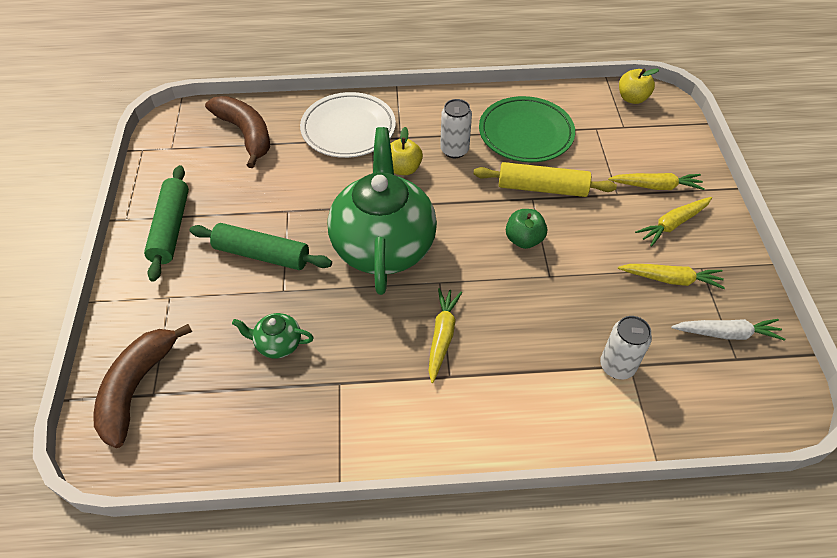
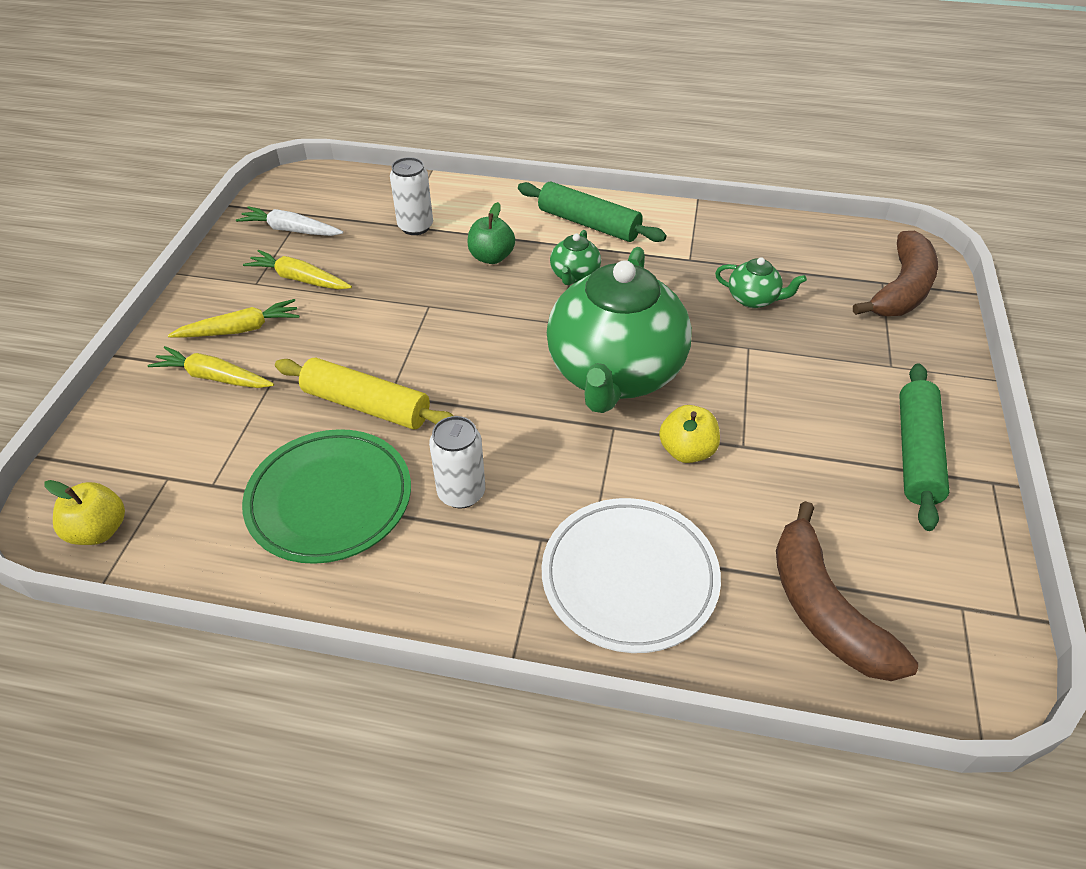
camera: 165 degrees left, 5 degrees down
(262, 254) = (777, 393): green rolling pin -> green rolling pin (589, 224)
(403, 169) = (554, 477): yellow apple -> yellow apple (686, 451)
(442, 336) = (574, 275): yellow carrot -> green teapot
(524, 239) = (434, 347): green apple -> green apple (491, 257)

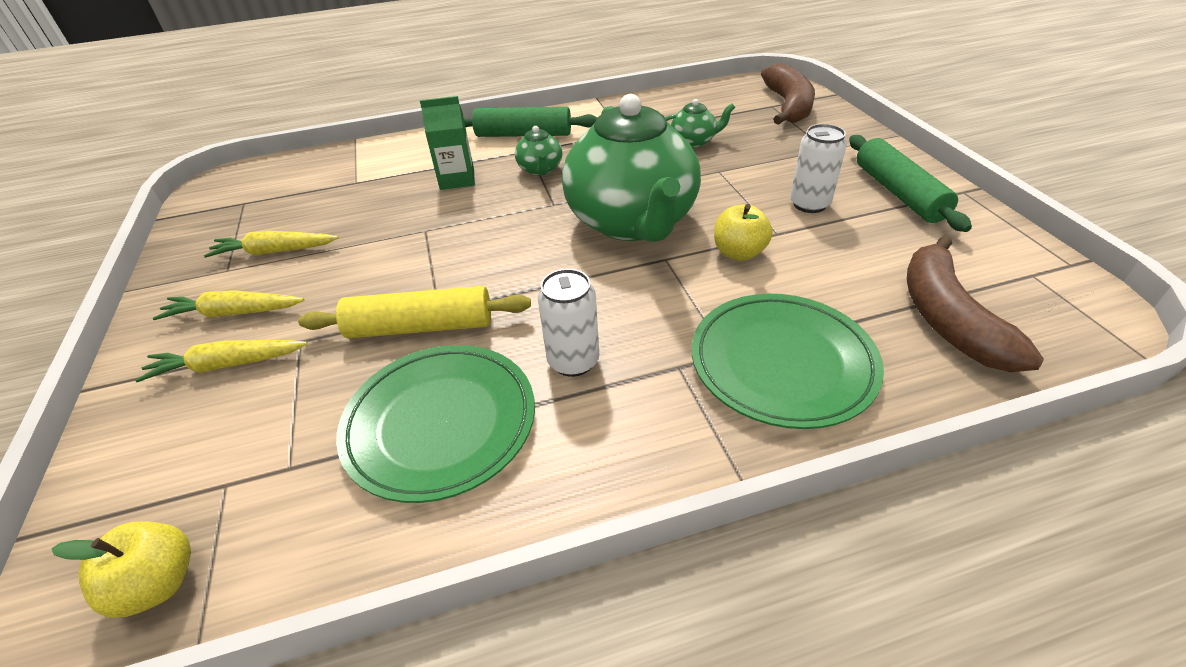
camera: 25 degrees left, 5 degrees down
(240, 329) = (233, 313): yellow carrot -> yellow carrot turned 135 degrees counterclockwise
(291, 230) = (239, 218): white carrot -> none
(415, 227) = (368, 179): white can -> white can (809, 204)
(491, 257) = (457, 179): green apple -> green carton
(629, 577) = (782, 363): white plate -> green plate
(823, 609) = (947, 318): brown banana -> brown banana turned 45 degrees clockwise

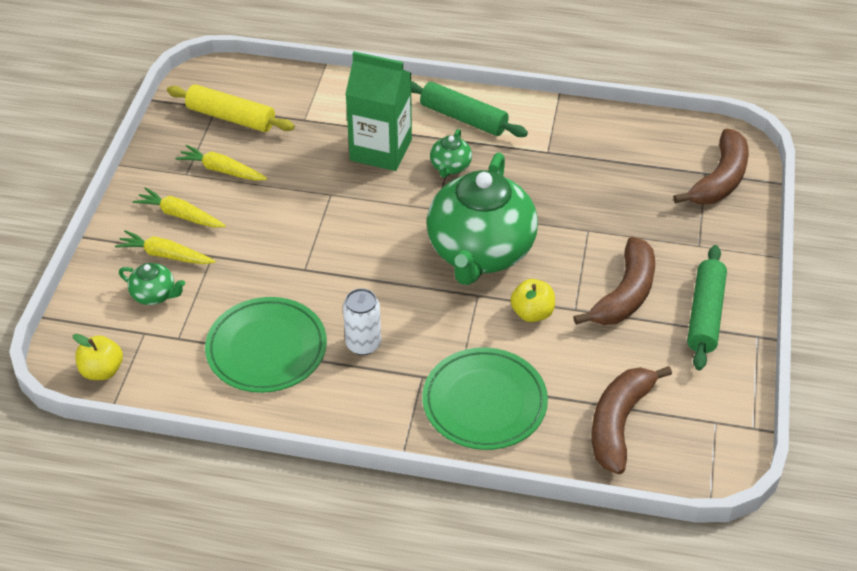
camera: 25 degrees right, 5 degrees up
(420, 327) = (287, 278): yellow rolling pin -> yellow rolling pin (231, 117)
(457, 179) = (381, 150): green carton -> green carton, size x1.64
(694, 141) = (596, 188): green teapot -> green teapot (154, 295)
(809, 204) = (625, 294): white can -> brown banana

